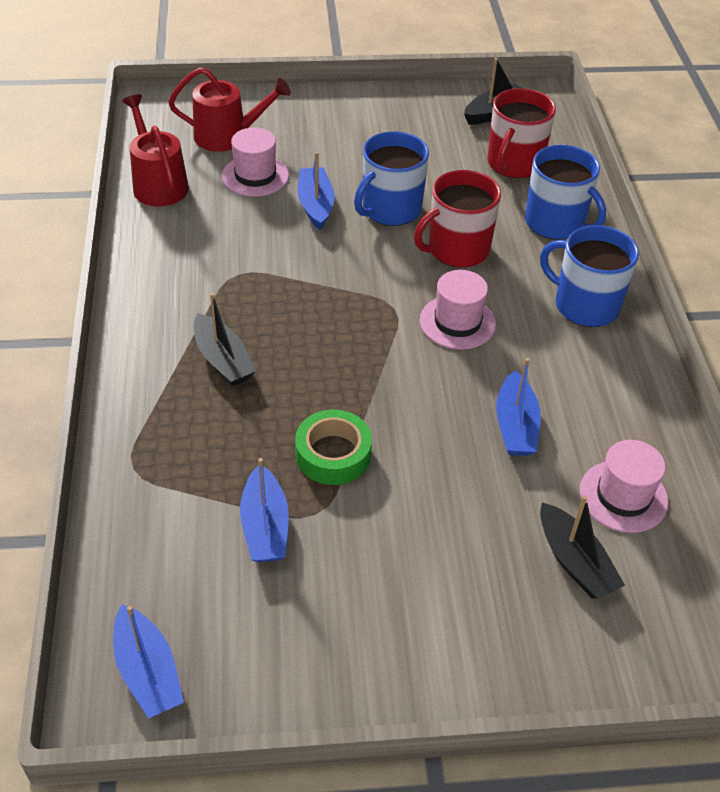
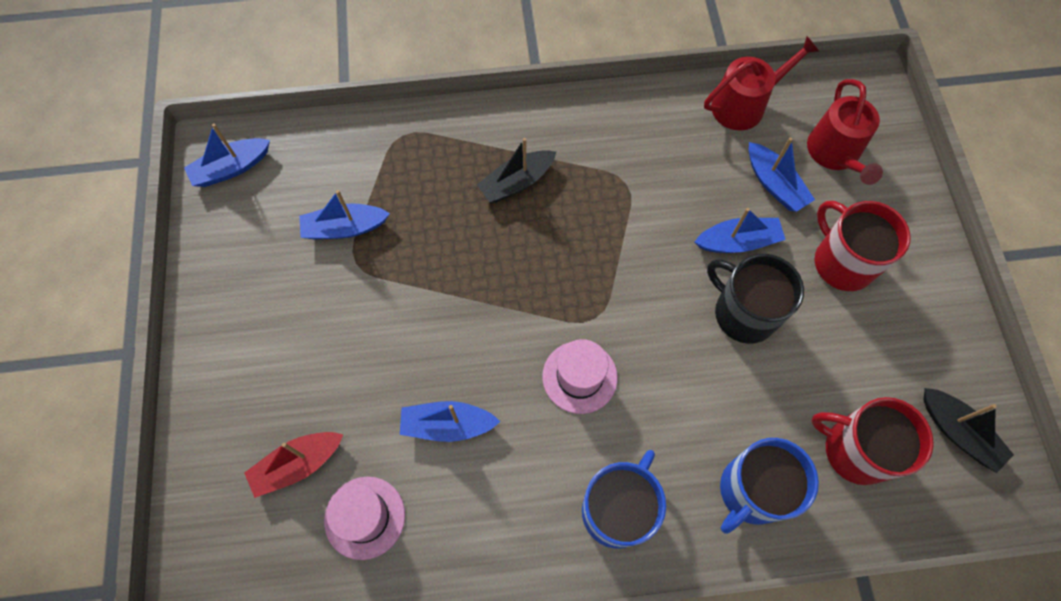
camera: 90 degrees right, 20 degrees up
(255, 176) = (774, 184): pink hat -> blue boat
(333, 454) = (414, 272): green tape -> none
(390, 209) = (743, 313): blue mug -> black mug
(457, 249) = (689, 380): red mug -> red mug (842, 262)
(574, 562) = (298, 464): black boat -> red boat

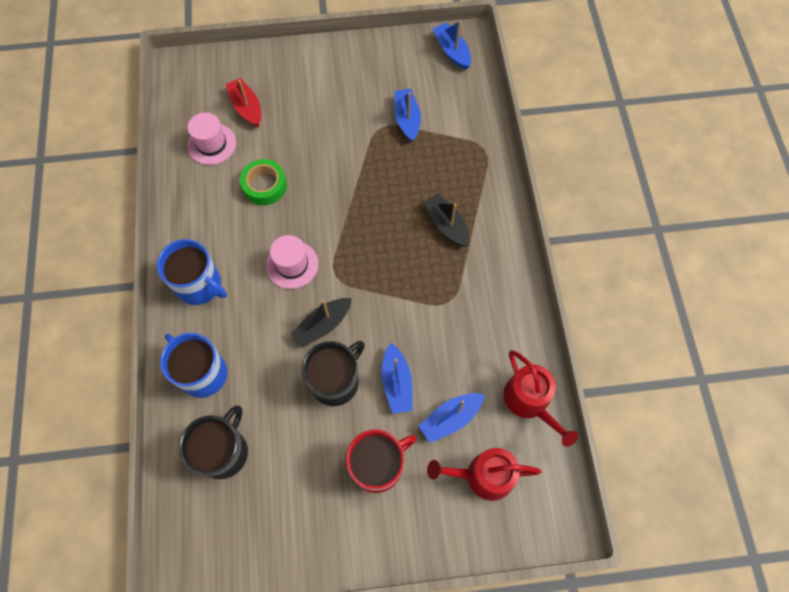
camera: 90 degrees right, 0 degrees up
(447, 425) = (264, 185): blue boat -> green tape
(855, 450) = (224, 452): red mug -> black mug
(958, 432) = (230, 536): black boat -> black boat (323, 325)

